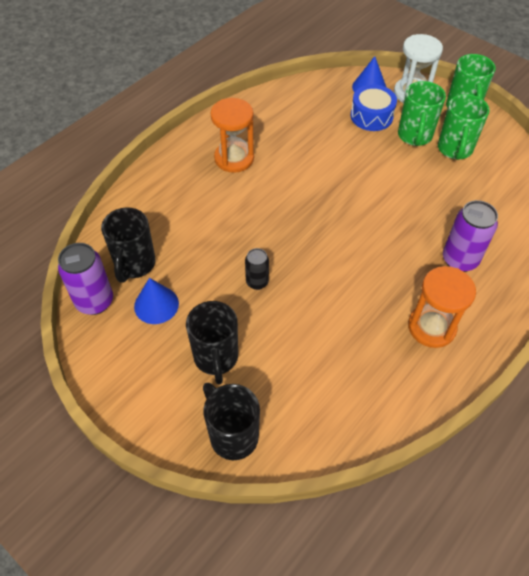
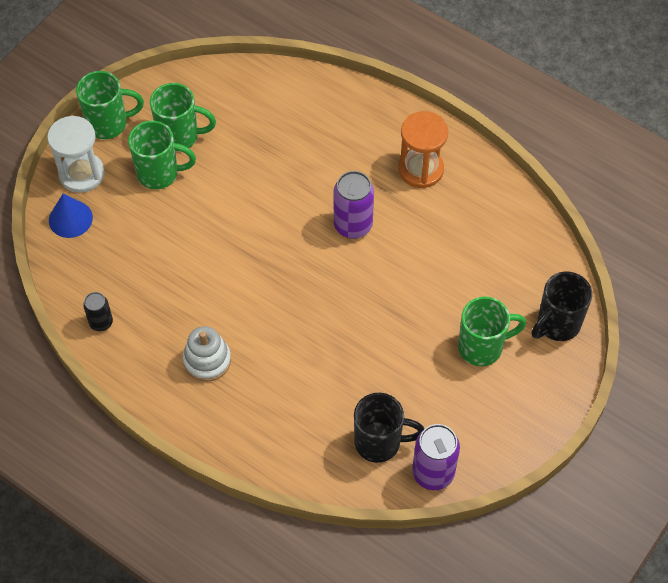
camera: 95 degrees left, 5 degrees up
(156, 305) = (429, 411): blue cone -> none
(216, 358) = (482, 347): black mug -> green mug
(234, 158) = (207, 360): orange hourglass -> white stacking toy
(257, 282) = (388, 319): black can -> black can (101, 322)
(371, 116) = (125, 216): blue drum -> none
(459, 260) = (338, 142): purple can -> purple can (353, 225)

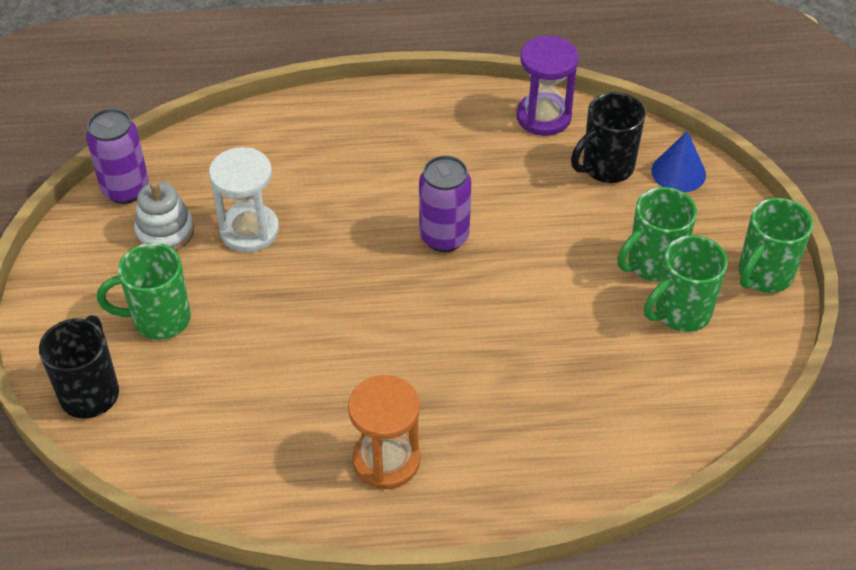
camera: 140 degrees right, 10 degrees down
(81, 174) = (722, 214): white hourglass -> white hourglass (249, 230)
(101, 322) = (543, 117): black can -> purple hourglass
(207, 360) = (418, 147): white stacking toy -> white stacking toy (165, 232)
(353, 225) = (403, 347): purple can -> purple can (444, 237)
(380, 442) = (196, 182): black mug -> black mug (606, 168)
(482, 347) = (159, 319): green mug -> green mug turned 45 degrees clockwise

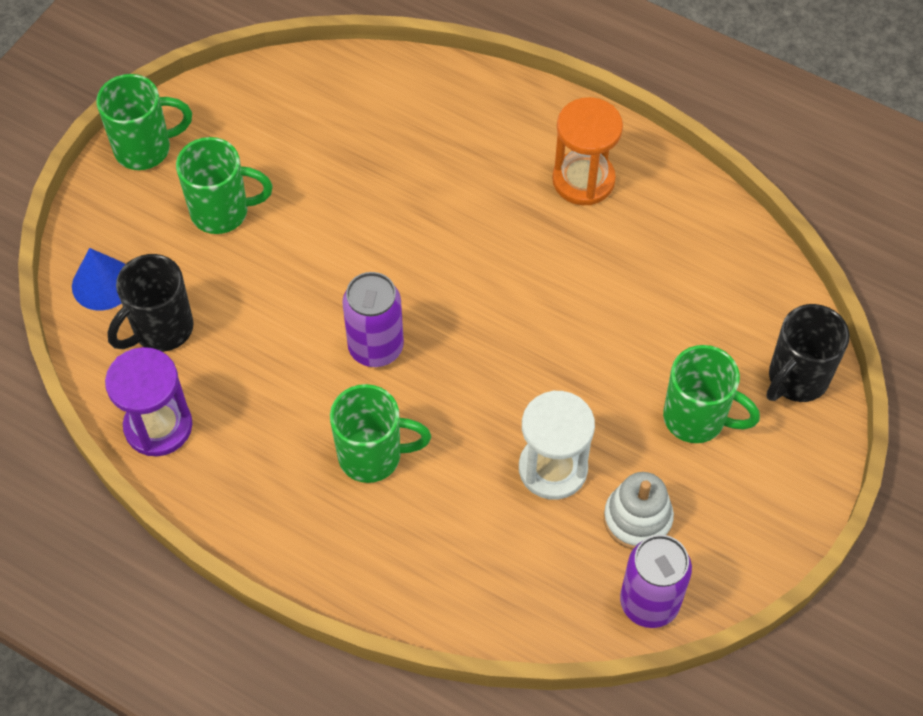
camera: 145 degrees left, 10 degrees up
(606, 168) = (161, 330): black mug -> black mug turned 135 degrees clockwise
(680, 313) = (246, 158): green mug -> green mug (373, 456)

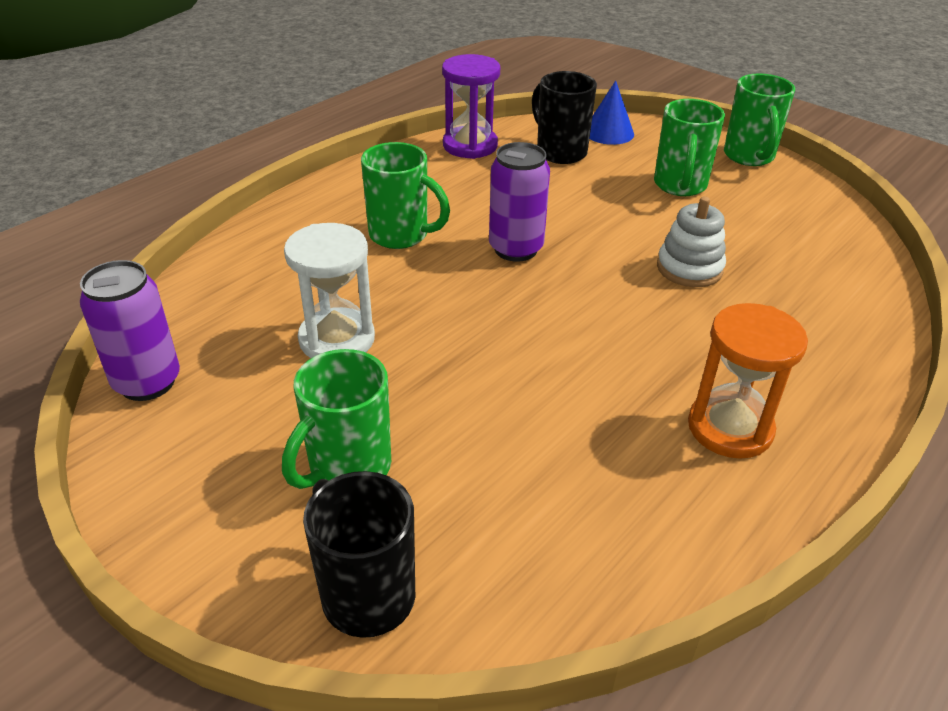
camera: 100 degrees right, 20 degrees down
(373, 456) = (401, 235): green mug -> green mug turned 75 degrees counterclockwise
(637, 519) = (246, 391): white stacking toy -> white stacking toy (689, 268)

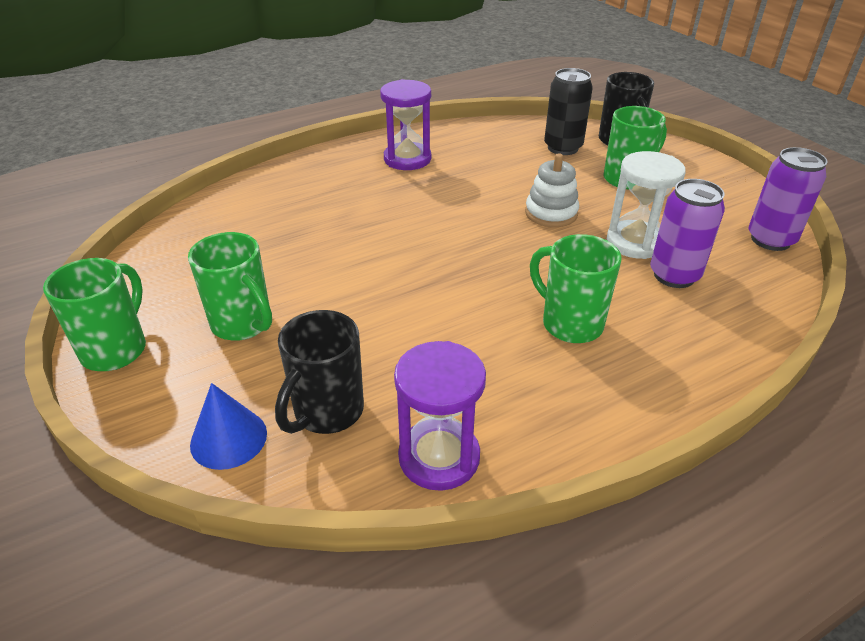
camera: 160 degrees left, 0 degrees up
(480, 534) = (563, 148): none -> black can
(515, 249) = (464, 287): purple can -> purple can (674, 275)
(560, 152) = (327, 412): black mug -> black mug turned 45 degrees clockwise
(680, 186) = (243, 324): green mug -> green mug turned 105 degrees clockwise
(689, 268) = (332, 242): white stacking toy -> white stacking toy (551, 213)
(730, 428) = (407, 159): orange hourglass -> purple hourglass

